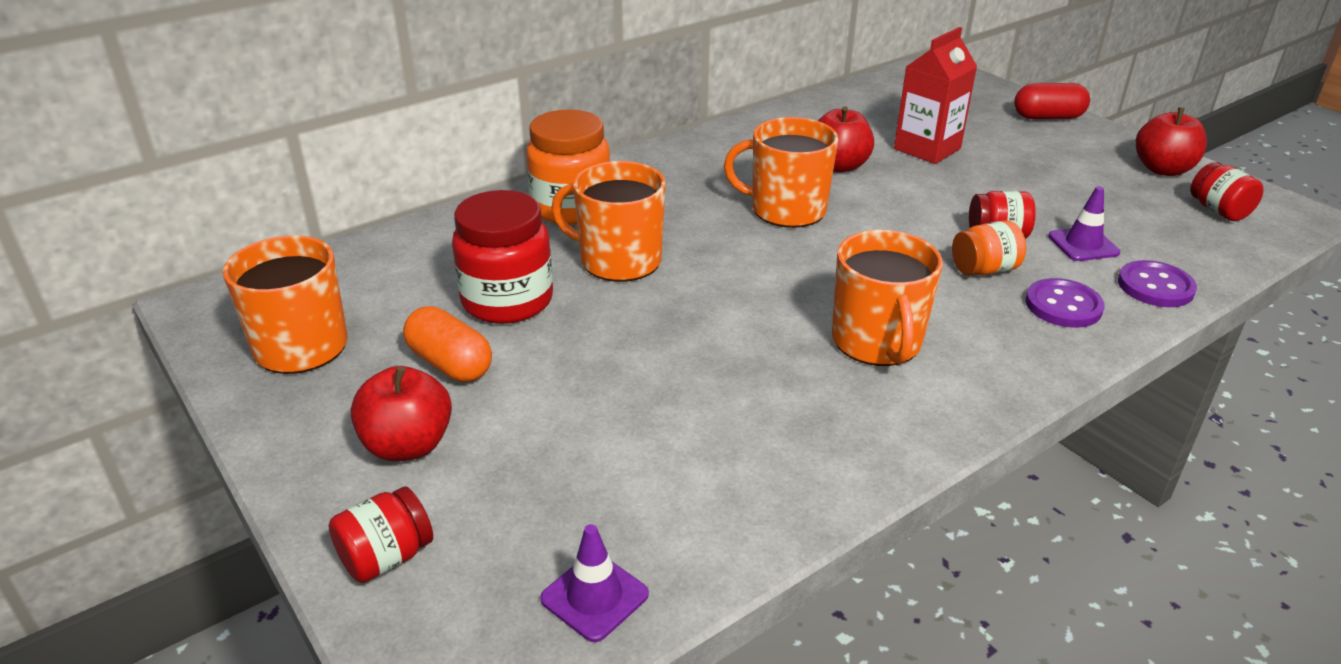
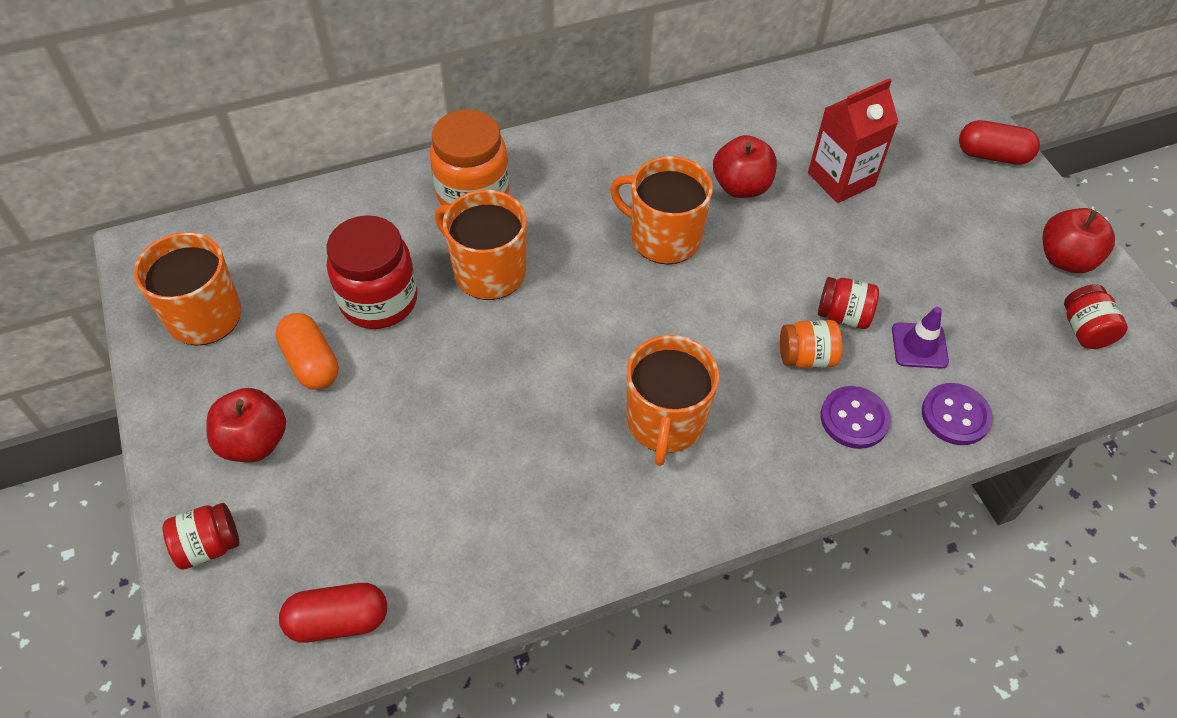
camera: 15 degrees right, 20 degrees up
(594, 597) = (338, 620): purple traffic cone -> red capsule

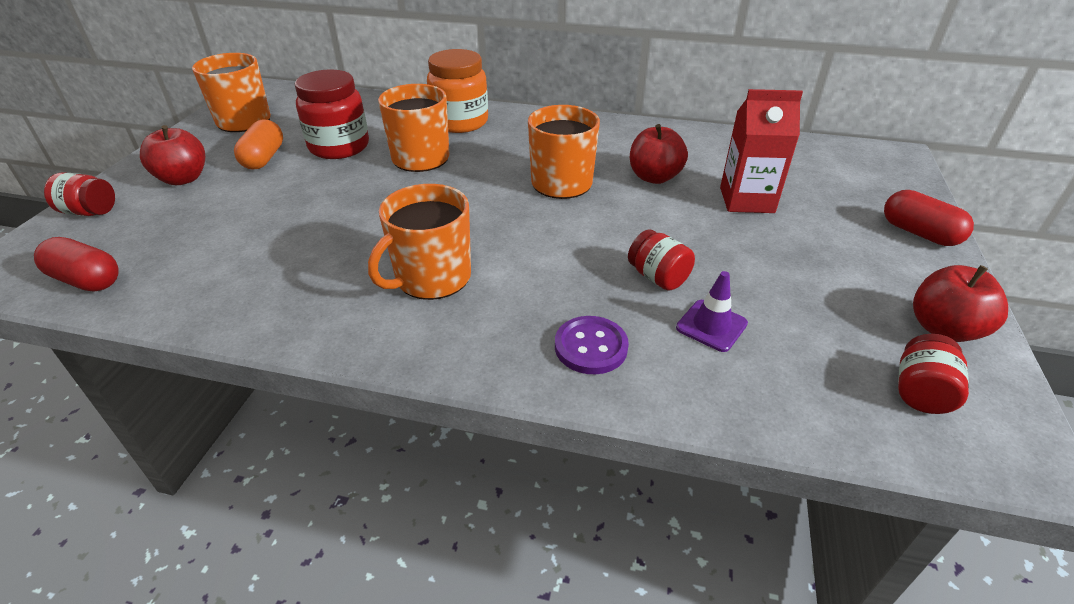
camera: 35 degrees right, 15 degrees down
(806, 357) = (594, 289): orange jar -> none
(955, 415) = (697, 391): purple button -> none

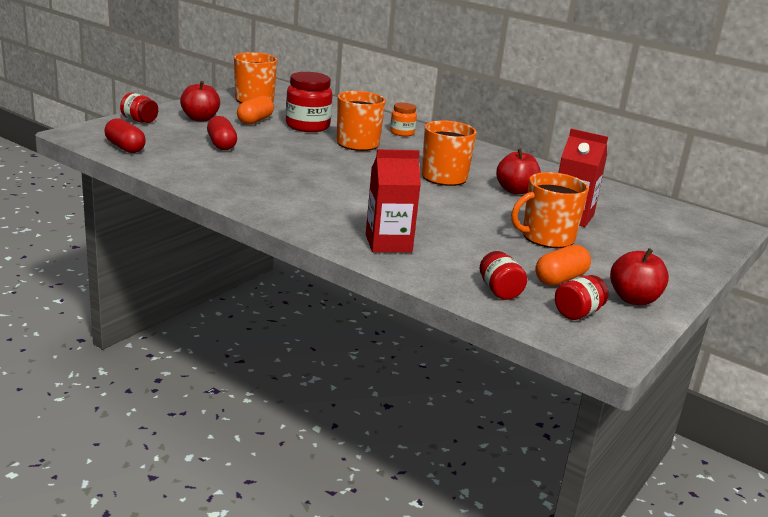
camera: 20 degrees right, 15 degrees down
(431, 278) = (318, 195): orange mug -> orange mug (546, 237)
(460, 122) = (402, 133): orange jar -> orange jar, size x0.57
(591, 347) = (388, 243): purple button -> red carton
(658, 277) = (463, 231): red jar -> red jar (499, 291)
(711, 325) = (474, 256): purple traffic cone -> none
(839, 326) = (560, 279): none -> orange capsule
(919, 233) = (684, 262): red capsule -> red capsule (221, 144)

